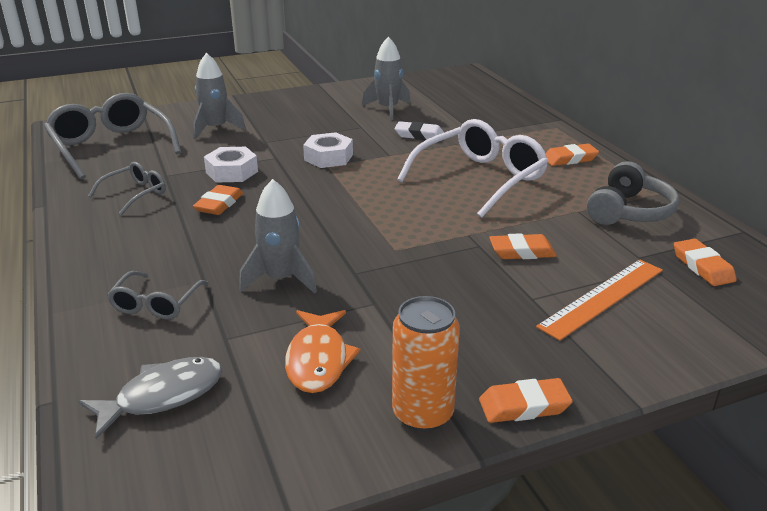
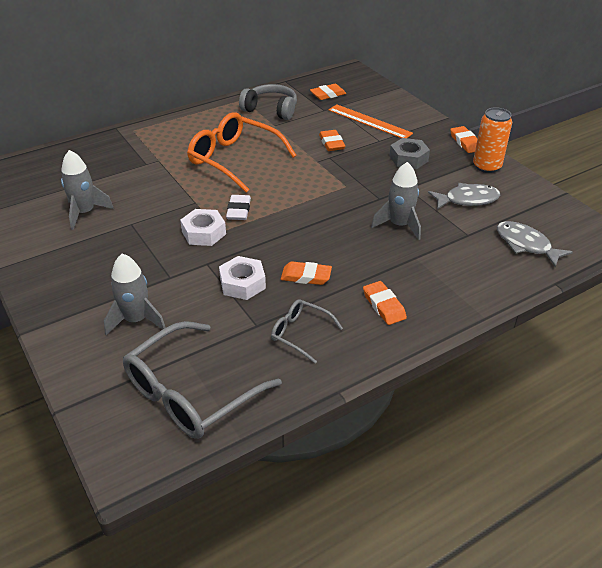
camera: 100 degrees left, 10 degrees up
(156, 304) = (451, 271): grey glasses -> none
(318, 360) = (467, 200): orange fish -> grey fish
(419, 135) = (151, 190): white eraser -> white eraser (238, 210)
(465, 319) = (408, 159): none -> grey nut
(480, 179) = (234, 159): white glasses -> orange glasses
(570, 159) = (194, 126): orange eraser -> orange eraser (384, 306)

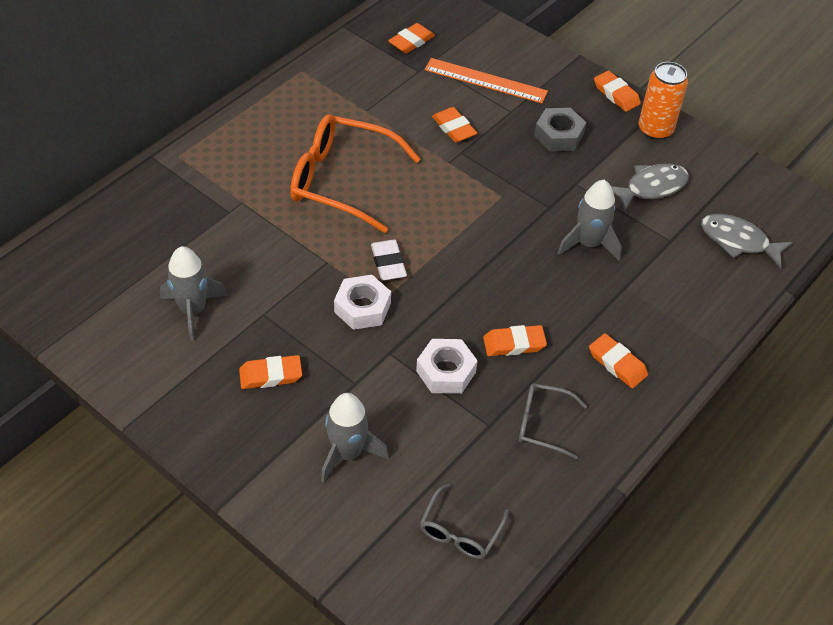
camera: 20 degrees left, 10 degrees up
(112, 260) = (271, 375): none -> orange eraser
(191, 392) = (460, 531): grey glasses -> grey glasses, size x0.52
(271, 110) = (348, 83): grey headphones -> none

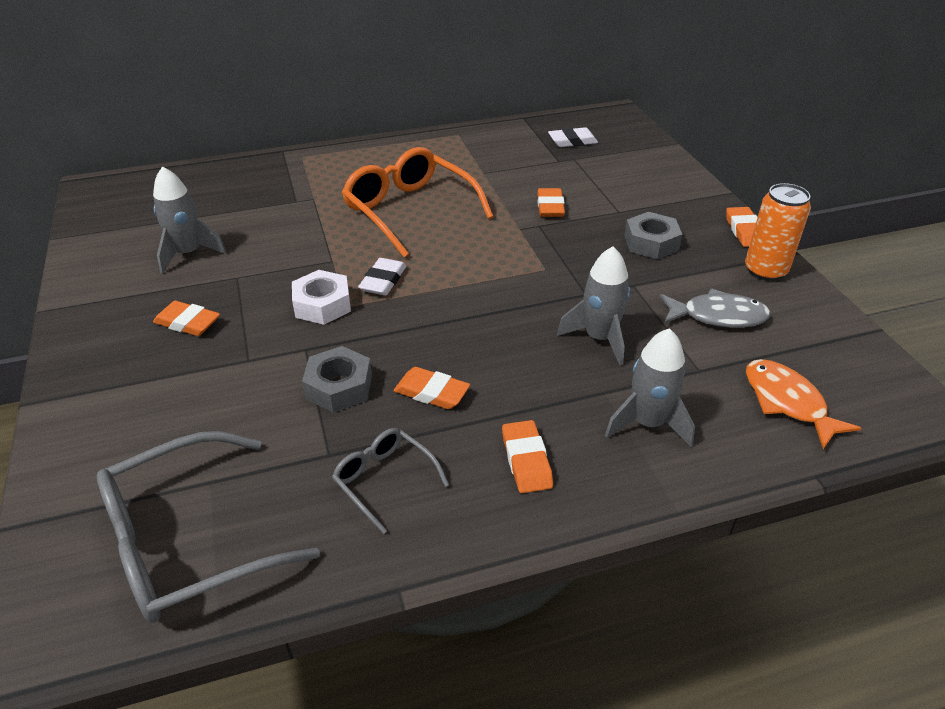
camera: 35 degrees right, 10 degrees down
(347, 453) = (173, 414): grey rocket -> grey rocket (648, 423)
(411, 41) = (572, 141): orange eraser -> white eraser
(446, 371) = (339, 387): white nut -> grey nut
(460, 531) = (188, 541): grey glasses -> grey glasses, size x1.94
(485, 81) = (615, 184): orange ruler -> none
(738, 241) = (787, 402): grey fish -> orange fish

